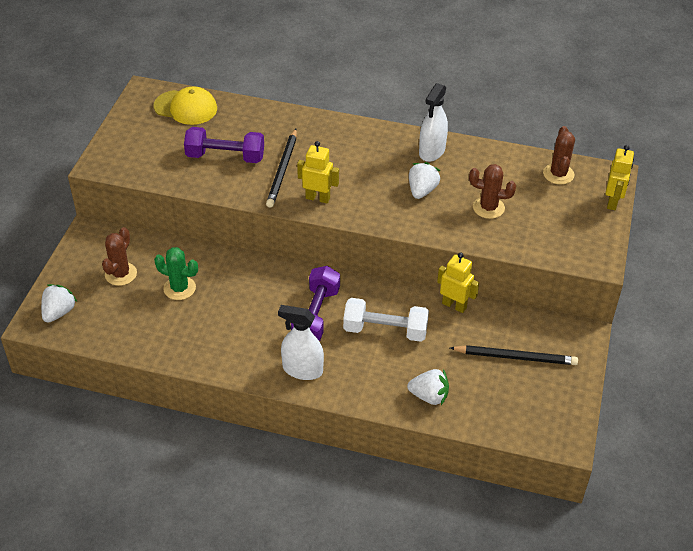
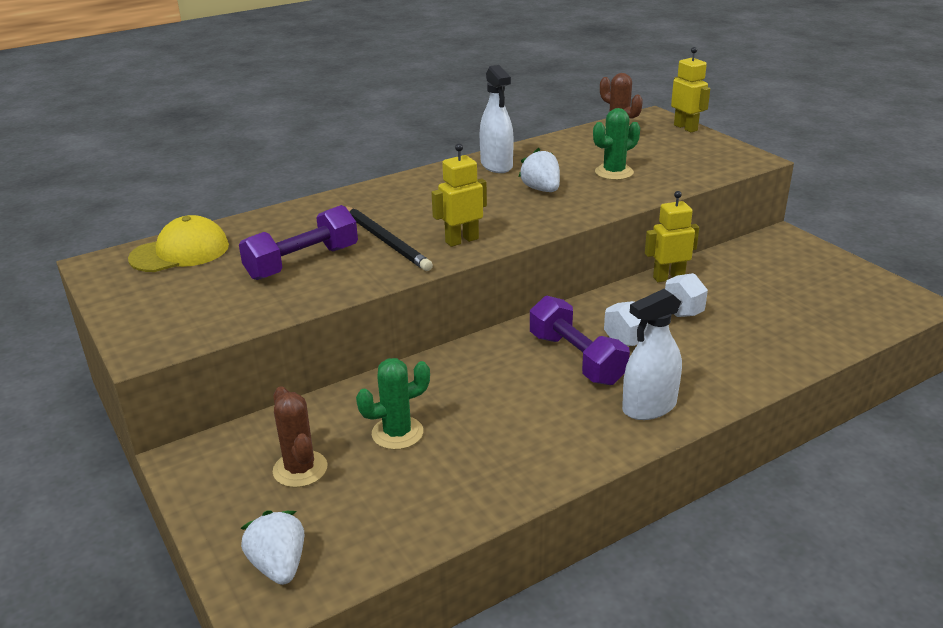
camera: 45 degrees left, 15 degrees down
(429, 396) = (780, 346): white strawberry -> none
(488, 208) = (614, 172): brown cactus -> green cactus
(515, 357) = (777, 278): black pencil -> none

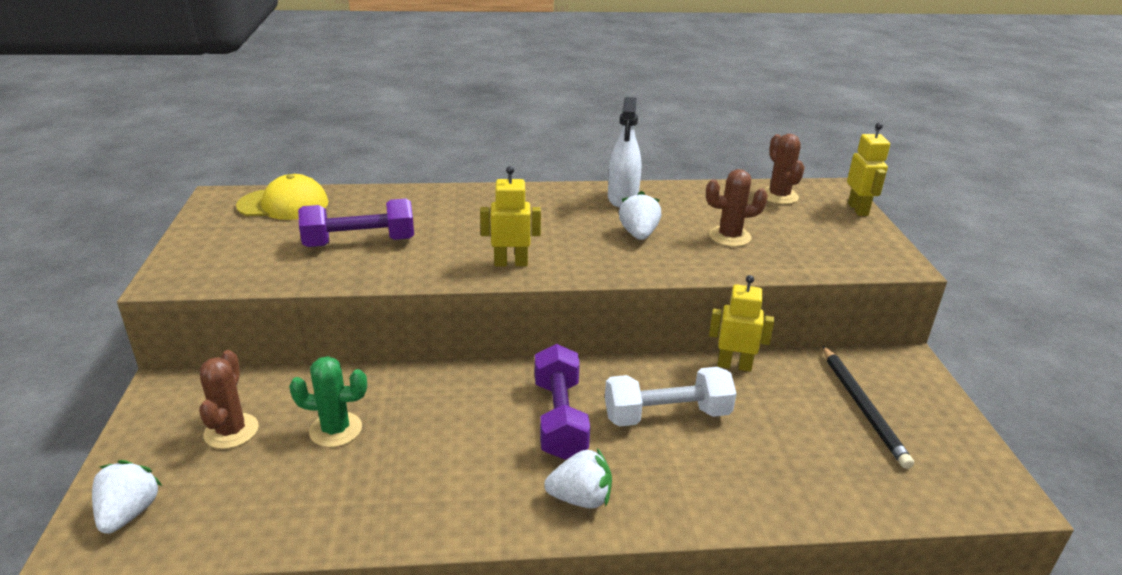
camera: 25 degrees right, 0 degrees up
(386, 241) = (447, 243): black pencil -> black pencil (862, 407)
(614, 172) = (729, 237): green cactus -> brown cactus
(649, 407) = (580, 498): white spray bottle -> white strawberry

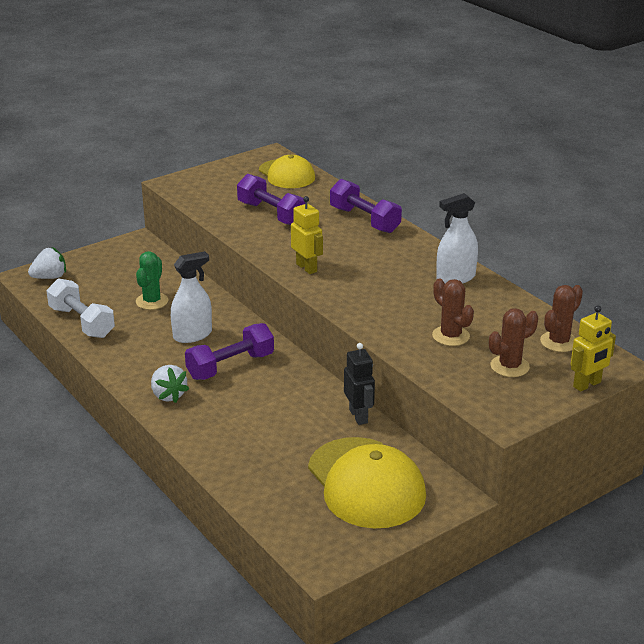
camera: 60 degrees right, 0 degrees up
(231, 431) = (123, 274): brown cactus -> brown cactus (509, 366)
(335, 430) = (152, 301): green cactus -> green cactus turned 45 degrees clockwise
(452, 200) = (364, 220): none -> purple dumbbell
(458, 424) = (192, 335): none -> white spray bottle
(638, 234) = (405, 299): white strawberry -> none
(667, 415) = (272, 403): white dumbbell -> white dumbbell (82, 322)
(734, 365) = (358, 416): yellow robot -> black robot
(862, 407) = (366, 483): black pencil -> yellow cap

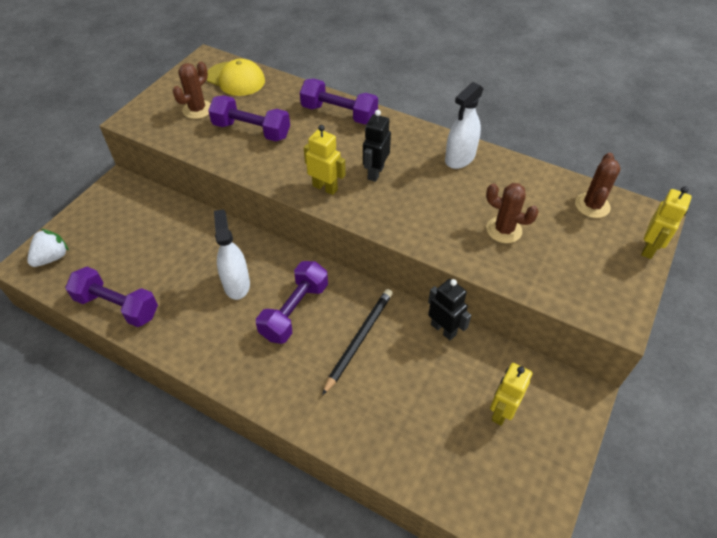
camera: 25 degrees left, 20 degrees up
(82, 322) = (117, 306): white dumbbell -> purple dumbbell
(152, 301) = (173, 255): green cactus -> none
(168, 395) = (257, 372): white strawberry -> none
(192, 335) = (236, 284): white spray bottle -> white spray bottle turned 45 degrees counterclockwise
(273, 400) = (359, 339): none -> black pencil
(362, 269) = (375, 173): none -> black robot
(366, 483) = (501, 411): yellow cap -> yellow robot
(509, 366) = (576, 250): brown cactus -> brown cactus (197, 109)

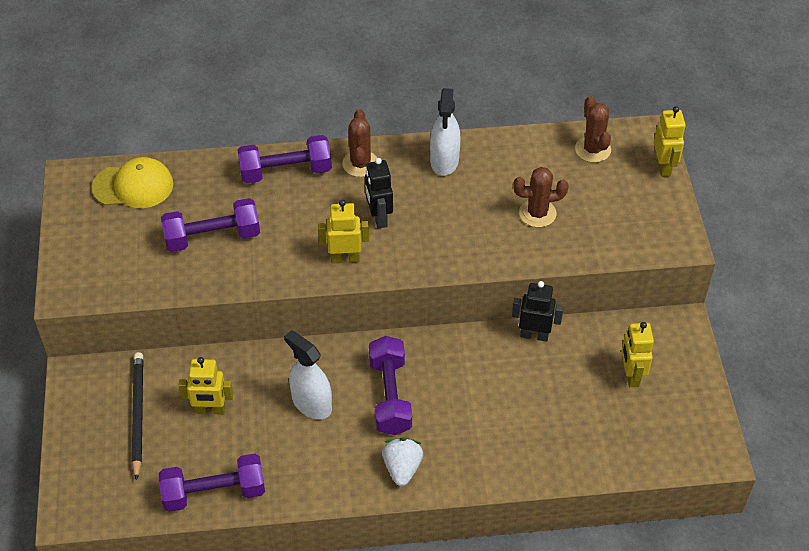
camera: 35 degrees left, 0 degrees up
(52, 257) = (91, 490): white strawberry -> white strawberry (402, 468)
(170, 250) = (210, 410): none -> yellow robot
(197, 109) = (128, 243): brown cactus -> brown cactus (360, 164)
(359, 339) = (470, 386): black pencil -> black pencil (137, 415)

